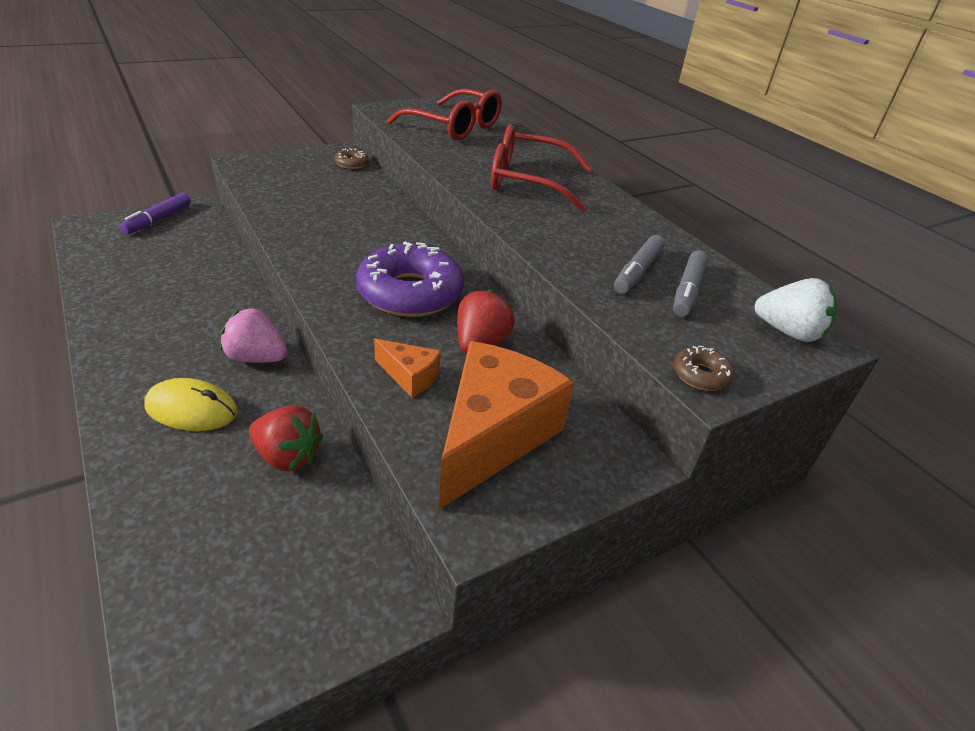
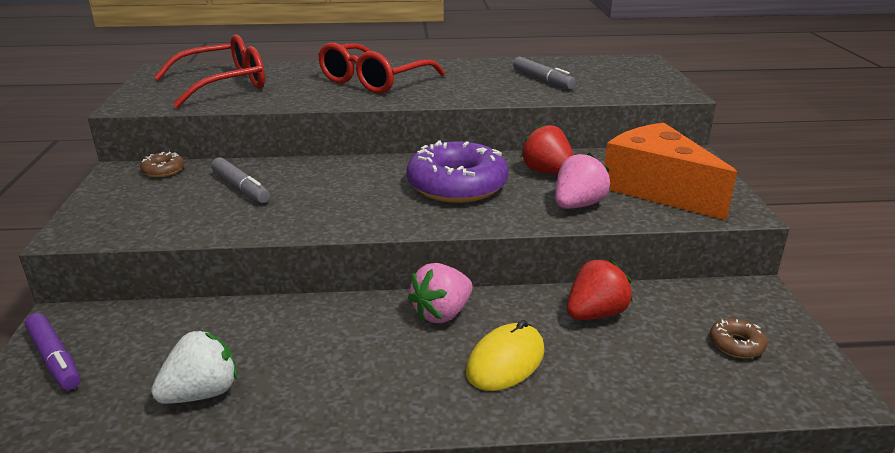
camera: 60 degrees left, 10 degrees down
(409, 377) = (577, 205): orange cheese -> pink strawberry
(687, 290) = (574, 74): grey marker -> grey marker (241, 188)
(700, 375) = (667, 92): brown donut -> brown donut (736, 344)
(788, 332) = (630, 64): white strawberry -> white strawberry (202, 393)

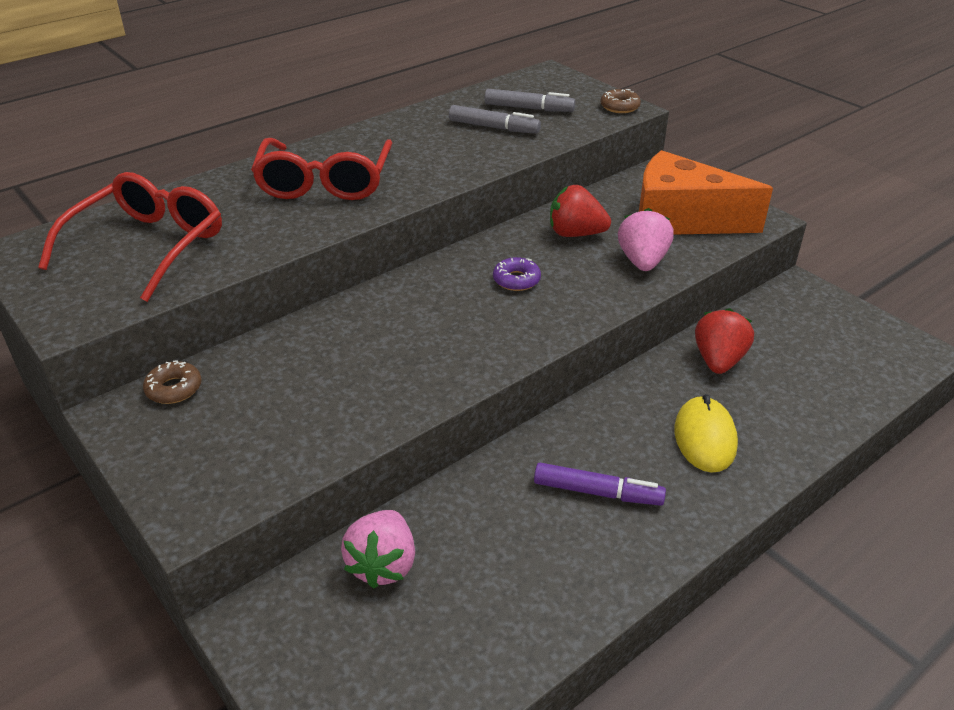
camera: 35 degrees left, 10 degrees up
(55, 359) = (309, 661): purple marker -> purple marker (597, 492)
(202, 393) = (506, 605): white strawberry -> none
(241, 188) = (304, 373): grey marker -> grey marker (529, 108)
(442, 313) = (607, 419): pink strawberry -> pink strawberry (383, 565)
(457, 185) = (516, 280): purple donut -> purple donut, size x0.43
(736, 344) = (832, 341): brown donut -> brown donut (619, 107)

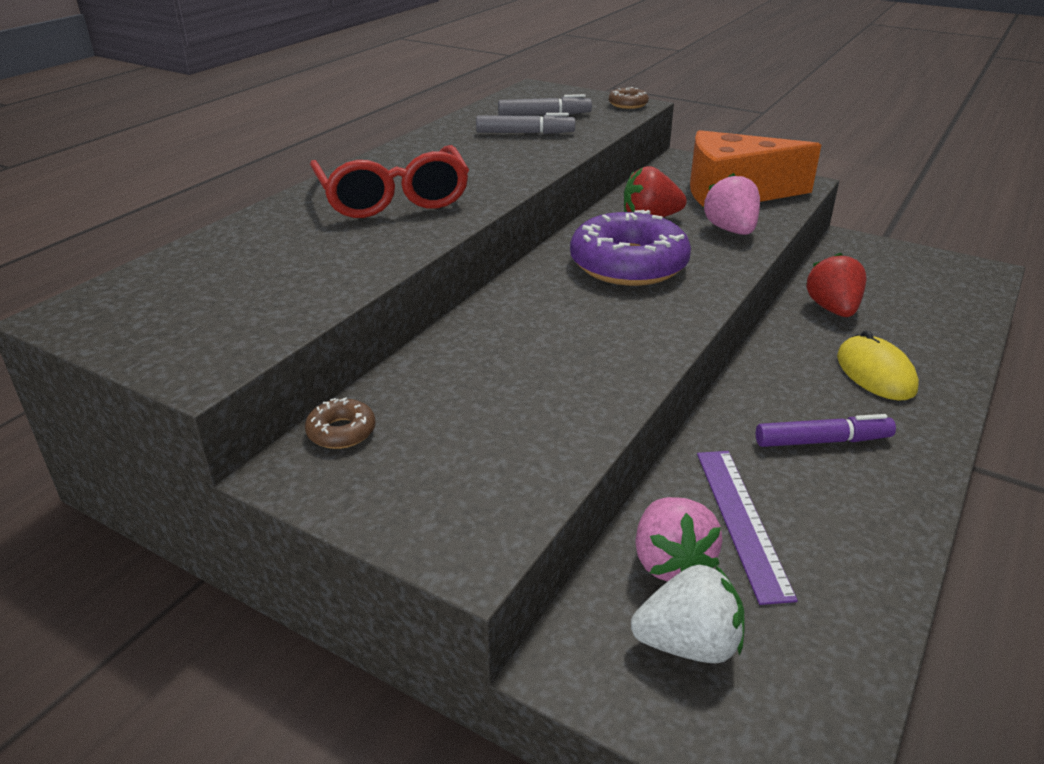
camera: 20 degrees left, 5 degrees down
(148, 246) = (237, 283): red glasses -> none
(346, 636) = (688, 644): none -> white strawberry
(468, 546) = (742, 521): none -> purple ruler
(516, 280) = (628, 264): purple donut -> purple donut, size x2.33

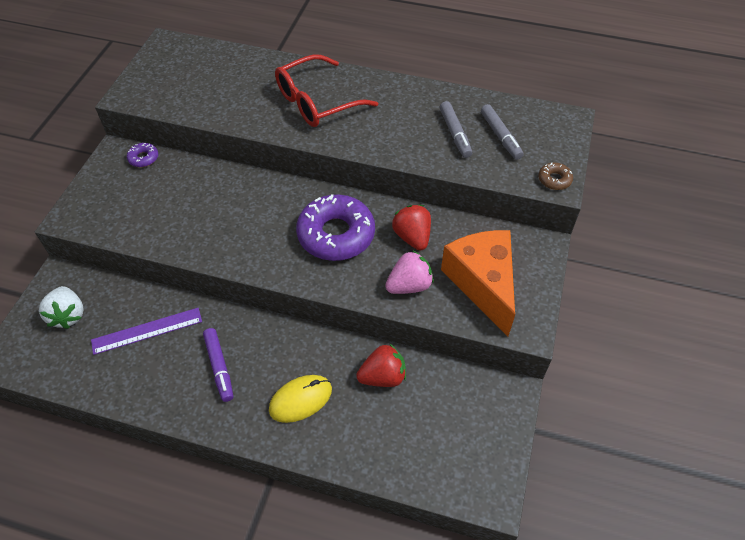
camera: 75 degrees right, 20 degrees up
(341, 432) = (143, 158): brown donut -> purple donut
(670, 562) = (116, 304): pink strawberry -> none

